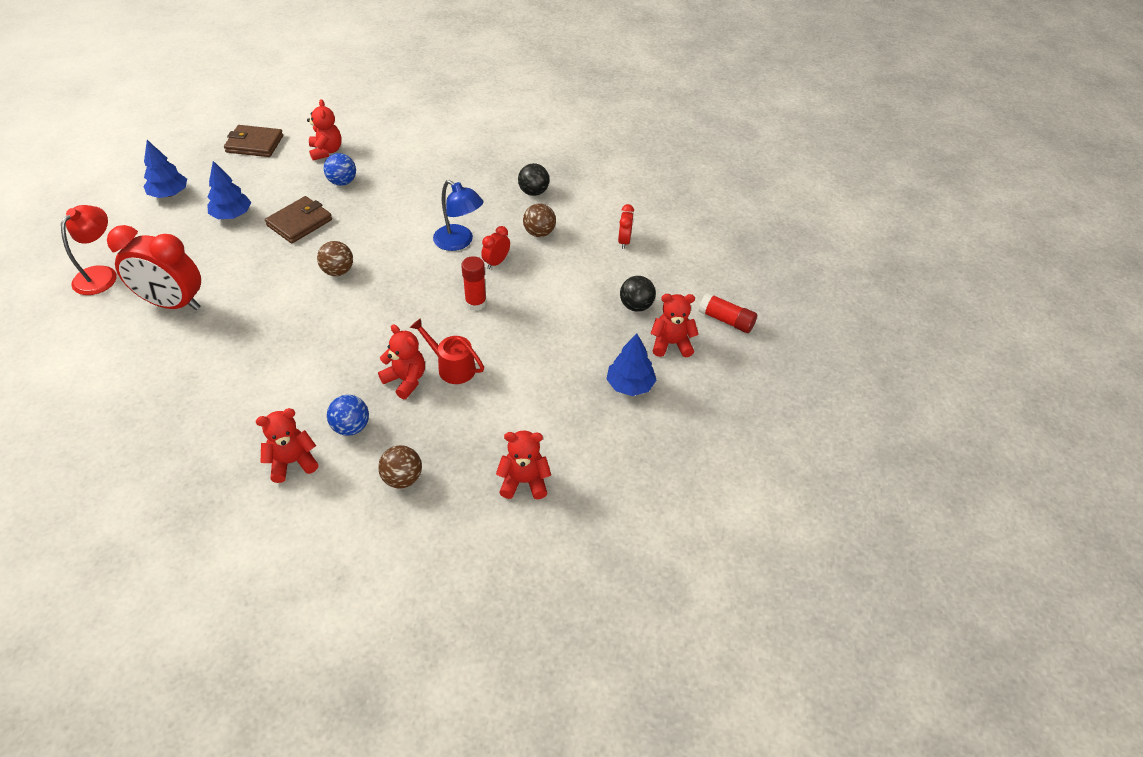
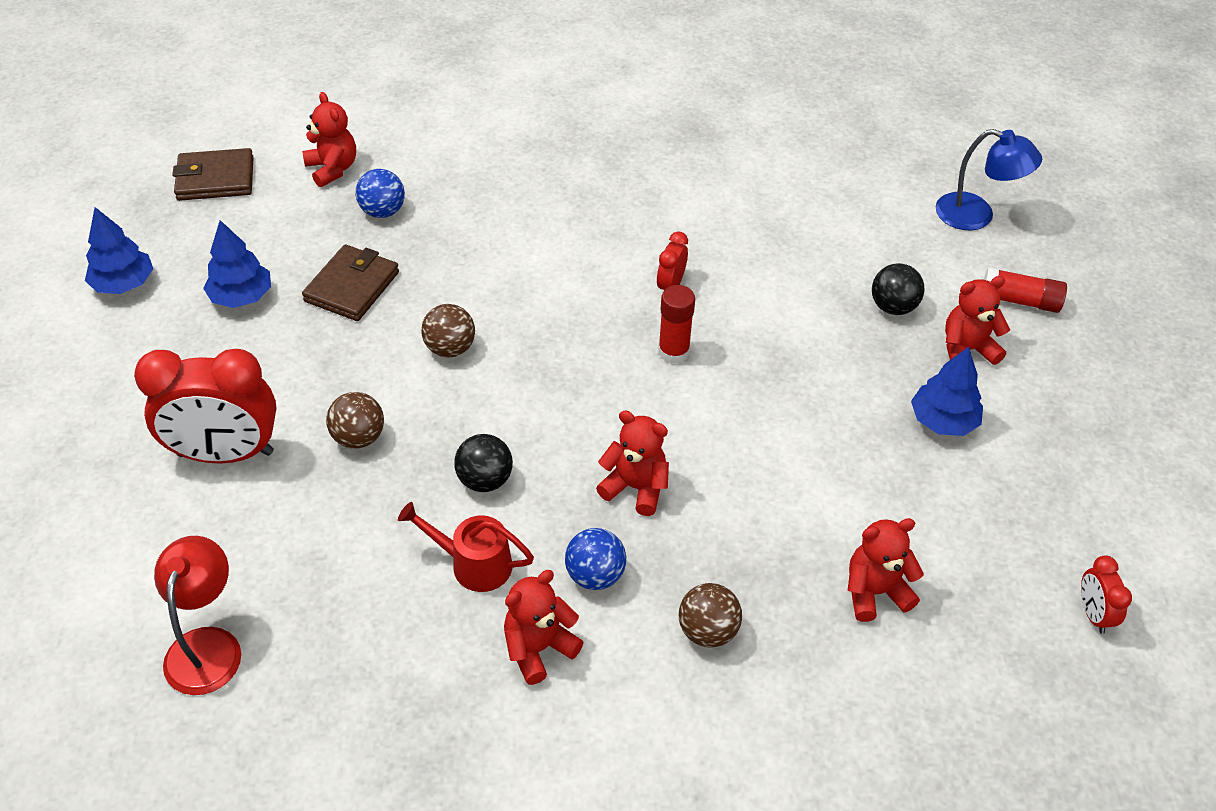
camera: 15 degrees left, 0 degrees up
(101, 274) = (85, 434): red lamp -> red lamp (207, 645)
(452, 367) = (689, 453): red watering can -> red watering can (473, 564)
(459, 242) = (602, 267): blue lamp -> blue lamp (976, 216)
(533, 192) = (668, 171): black ball -> black ball (485, 480)
(539, 233) = (707, 229): brown ball -> brown ball (359, 437)
(624, 241) = (829, 218): red clock -> red clock (1093, 614)

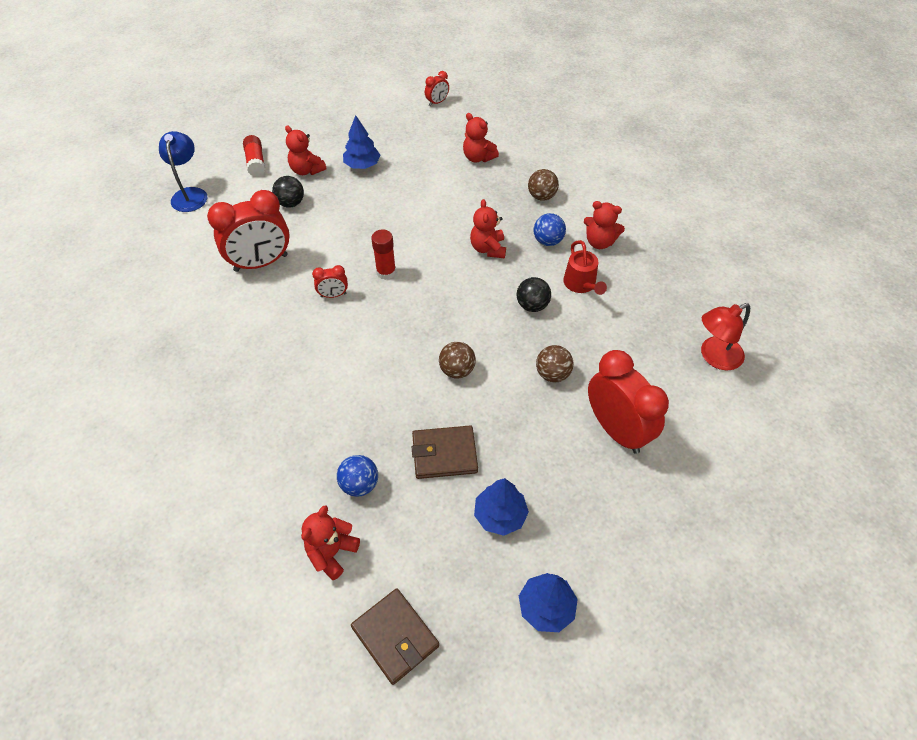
camera: 120 degrees left, 5 degrees up
(782, 241) = (261, 263): none -> red clock

